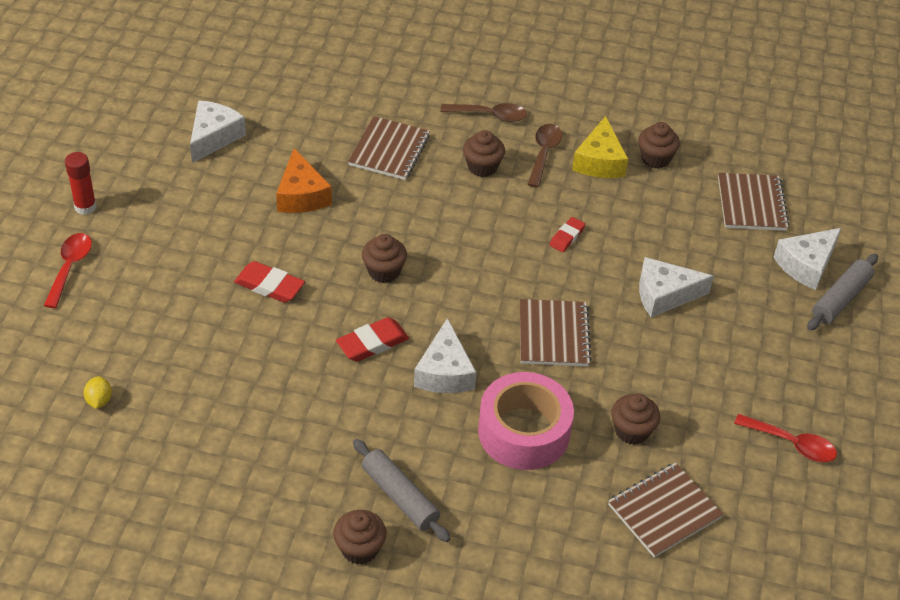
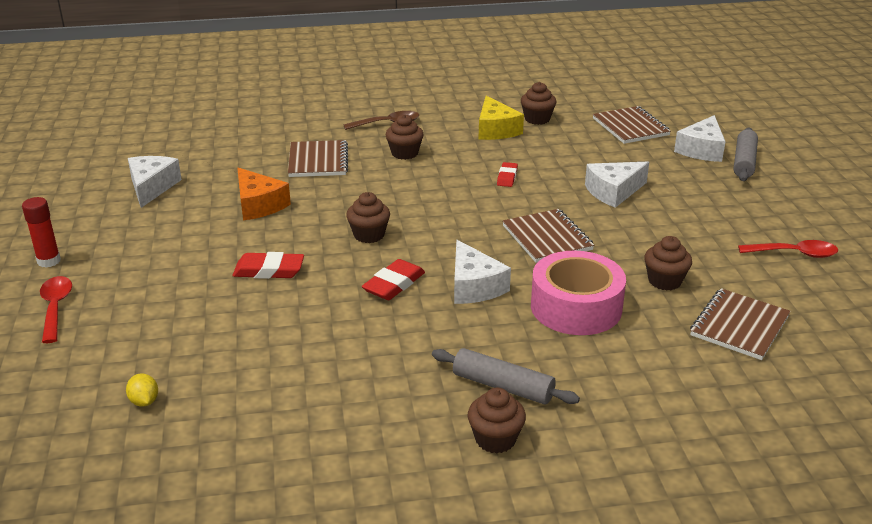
camera: 20 degrees left, 15 degrees down
(544, 153) = (448, 135): brown spoon -> none

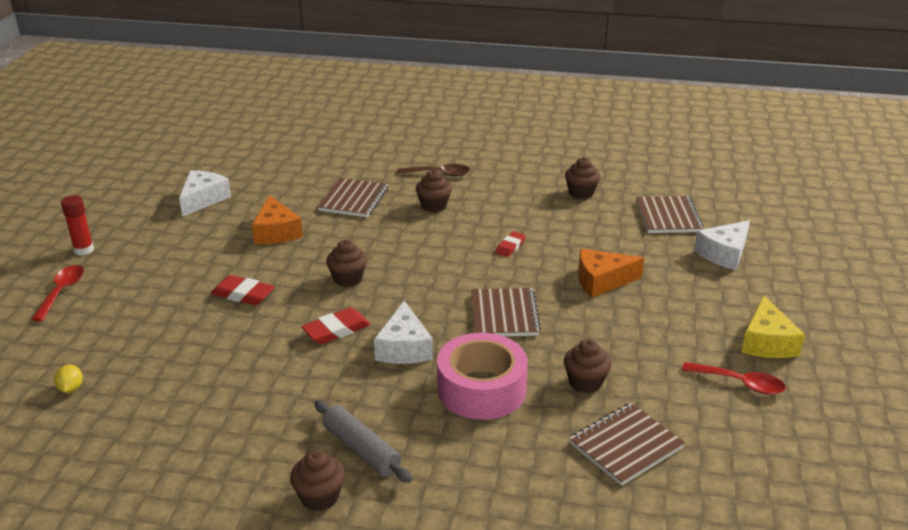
camera: 20 degrees right, 0 degrees up
(496, 130) = (534, 197): yellow cheese -> yellow cheese (767, 342)
(613, 192) = (602, 281): white cheese -> orange cheese
(744, 162) = (760, 275): grey rolling pin -> none

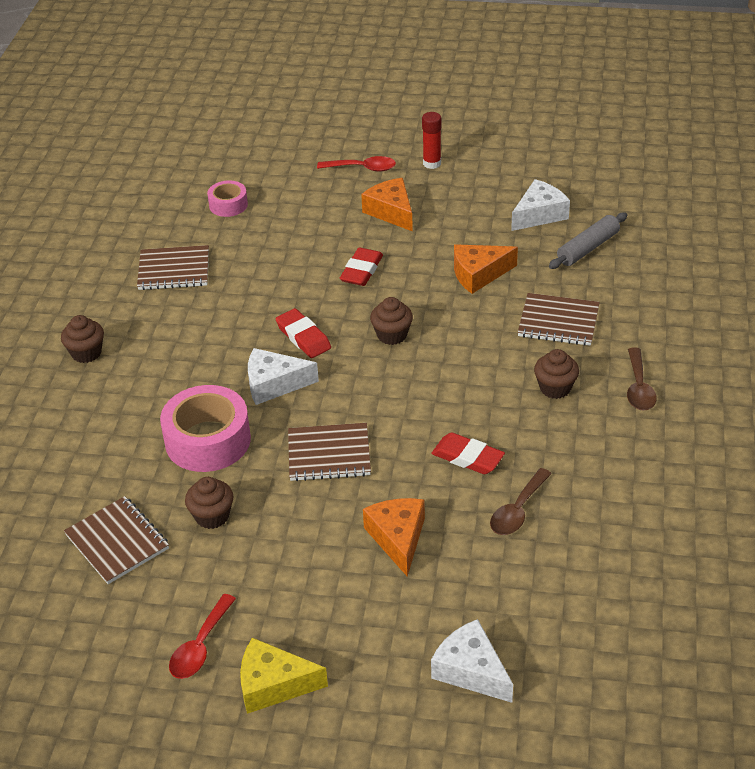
camera: 90 degrees right, 10 degrees up
(71, 389) = (228, 205): yellow lemon -> pink tape
(153, 275) = (391, 212): none -> orange cheese
(203, 199) = (539, 214): white cheese -> white cheese turned 60 degrees counterclockwise
(361, 449) = (137, 370): grey rolling pin -> grey rolling pin (588, 248)
(510, 246) = (467, 457): red eraser -> red eraser, size x1.55
(567, 228) = (517, 510): none -> brown spoon
(581, 193) = (615, 527): brown cupcake -> none
(668, 217) = (563, 619): brown notebook -> brown notebook (174, 270)

